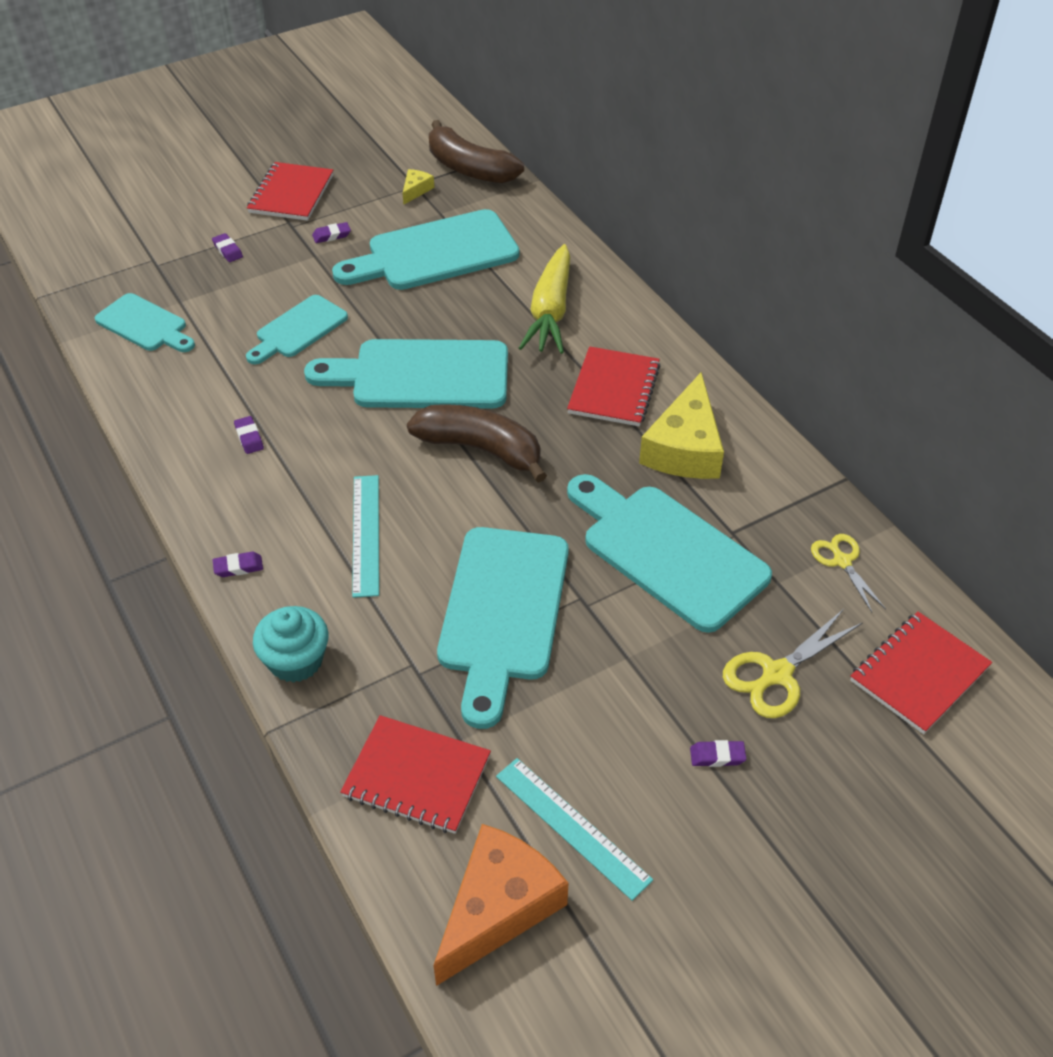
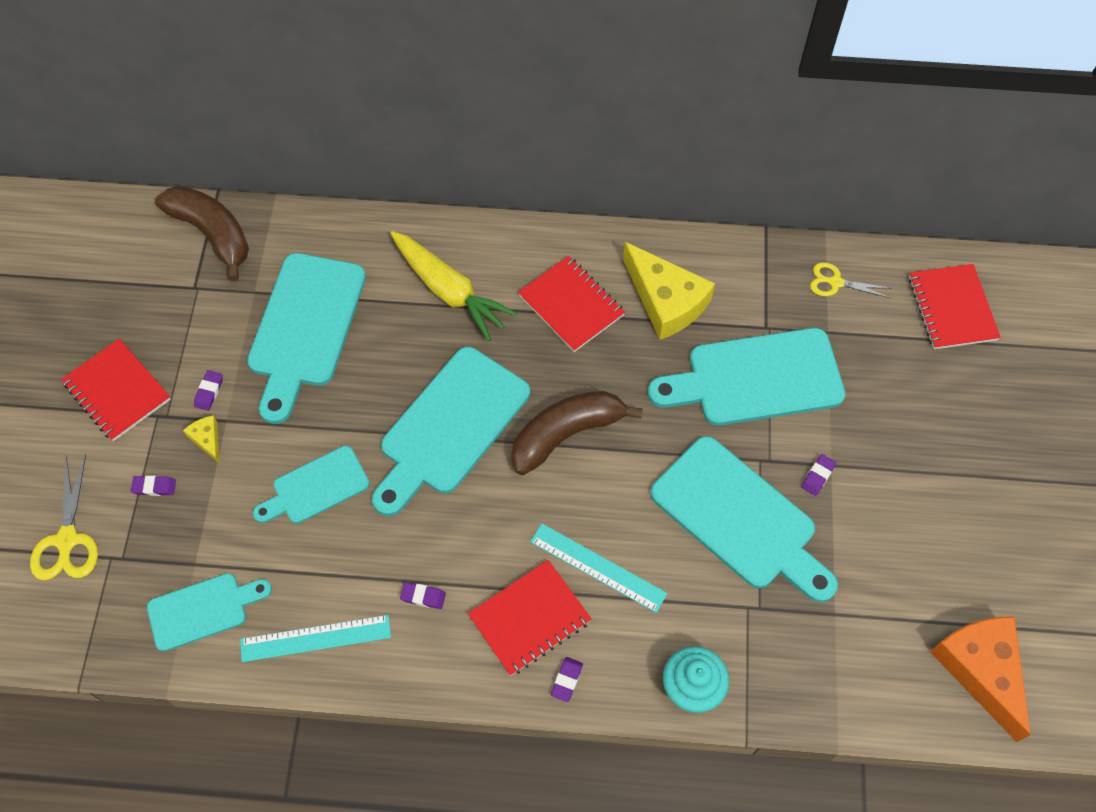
camera: 55 degrees left, 15 degrees up
(298, 329) = (316, 487): turquoise cutting board -> turquoise cutting board turned 75 degrees clockwise
(416, 190) = (204, 291): yellow cheese -> yellow cheese (207, 439)
(416, 777) = (848, 661): red notebook -> red notebook (530, 619)
(469, 168) = (212, 234): brown banana -> brown banana turned 120 degrees counterclockwise
(572, 827) = (946, 587): turquoise ruler -> turquoise ruler (315, 638)
(717, 756) = (943, 465): purple eraser -> purple eraser (817, 476)
(777, 674) = (901, 386): yellow scissors -> yellow scissors (67, 540)

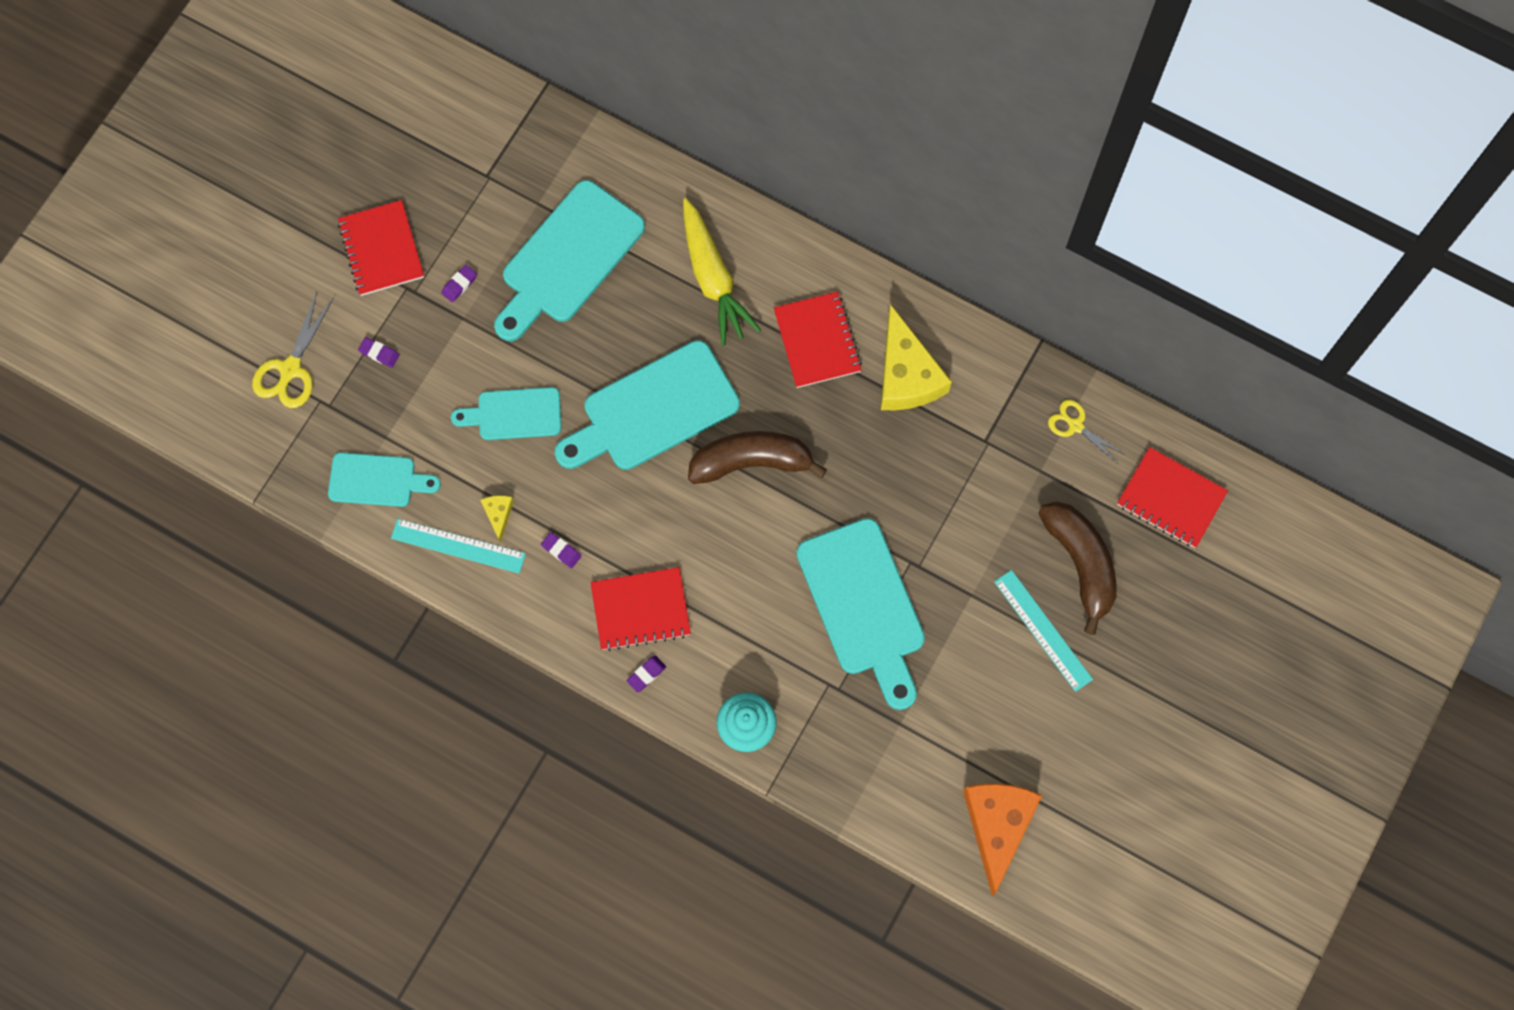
camera: 25 degrees right, 10 degrees up
(207, 439) = (440, 329): yellow cheese -> yellow cheese (498, 514)
(212, 234) = (524, 127): brown banana -> brown banana (1080, 563)
(598, 567) = (719, 592): turquoise ruler -> turquoise ruler (1043, 630)
(756, 378) = (948, 485): turquoise cutting board -> none
(817, 476) = (953, 599): purple eraser -> none
(951, 308) = (1171, 499): red notebook -> red notebook turned 75 degrees counterclockwise

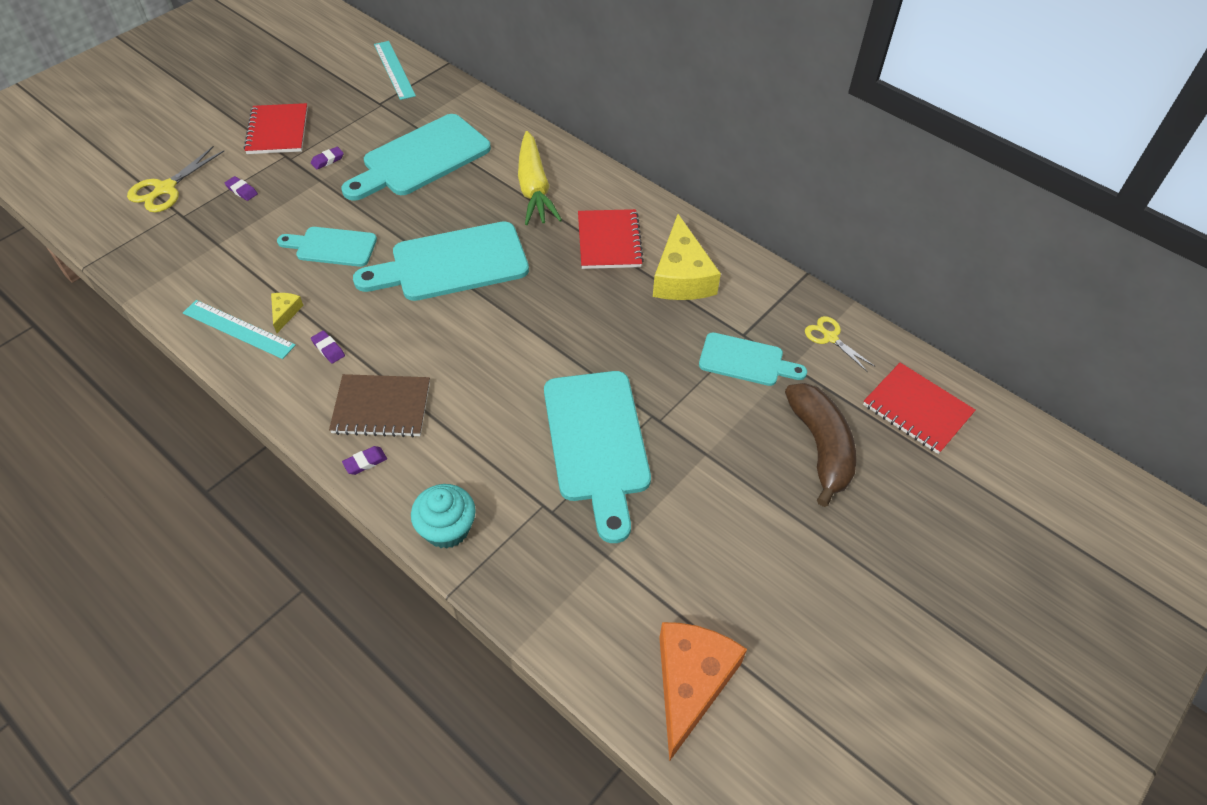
camera: 10 degrees right, 20 degrees down
(377, 480) = (194, 271): turquoise cutting board -> turquoise cutting board (746, 361)
(640, 610) = (381, 408): red notebook -> brown notebook
(751, 462) = (525, 314): brown banana -> none
(1043, 630) = (773, 498): turquoise ruler -> turquoise ruler (394, 70)

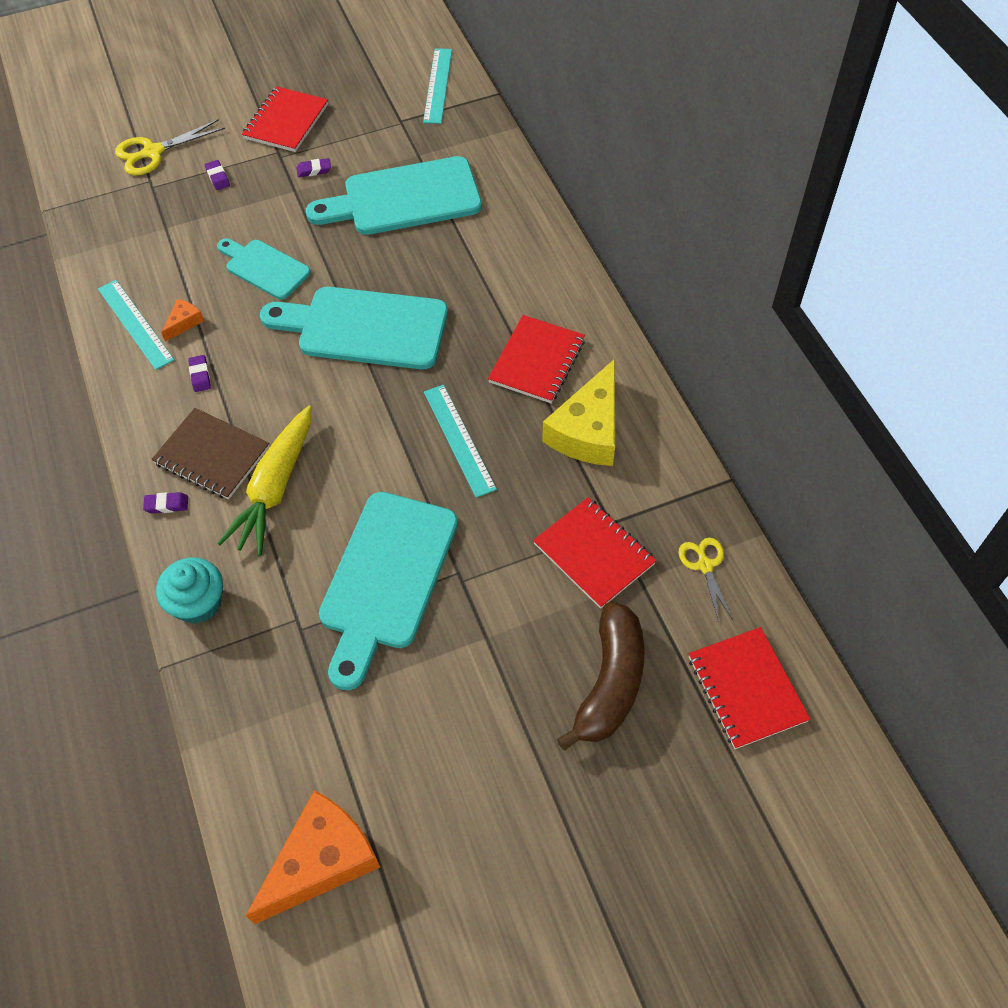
camera: 30 degrees right, 5 degrees up
(285, 313) = (184, 322): yellow cheese -> orange cheese
(534, 188) = (497, 272): yellow carrot -> yellow carrot (275, 488)
(586, 319) = (459, 440): none -> turquoise ruler
(746, 361) = (594, 554): turquoise cutting board -> red notebook

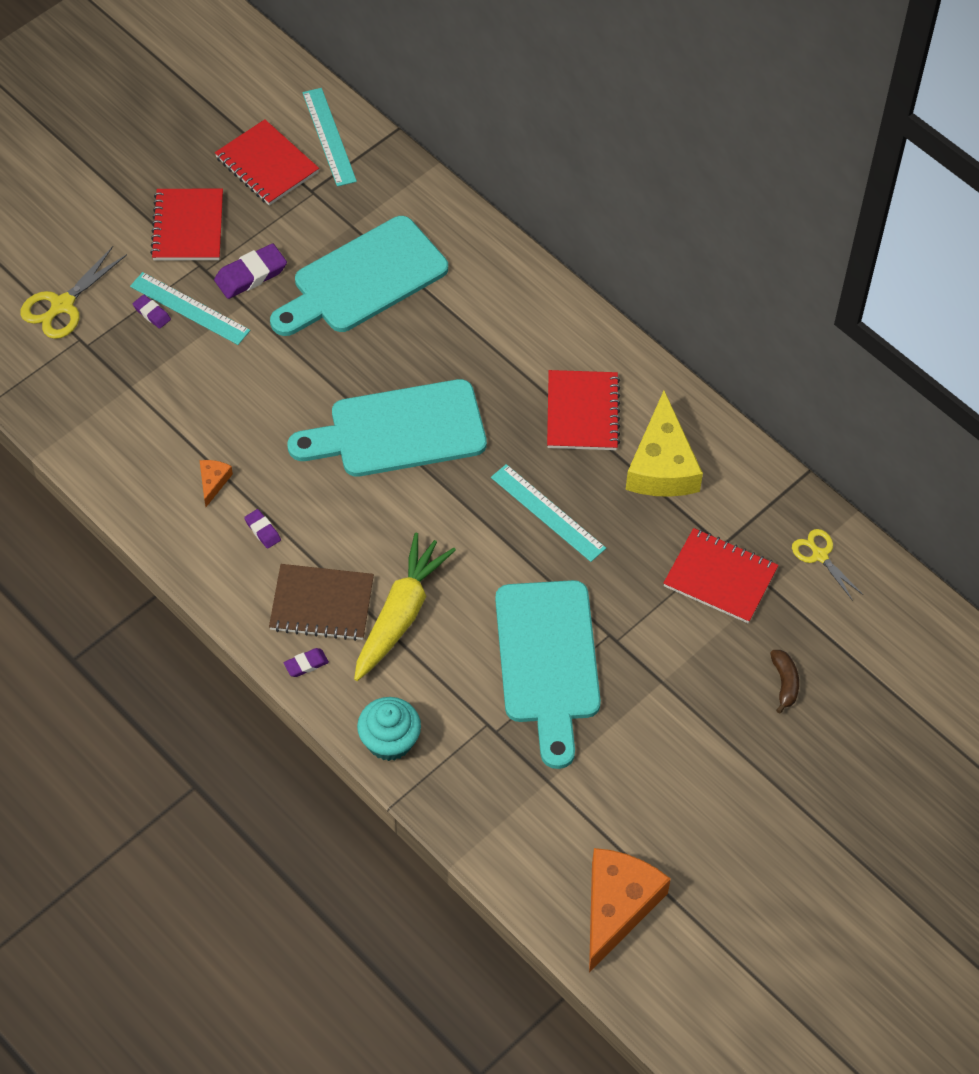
camera: 25 degrees left, 0 degrees up
(135, 324) = (163, 499): turquoise ruler -> turquoise ruler (189, 308)
(264, 267) = (261, 399): turquoise cutting board -> none
(275, 488) = (400, 614): yellow carrot -> yellow carrot turned 150 degrees counterclockwise
(314, 170) = (250, 275): purple eraser -> purple eraser, size x1.82
(610, 683) = (784, 683): brown banana -> brown banana, size x0.47
(746, 689) = (898, 649): red notebook -> red notebook (266, 165)

